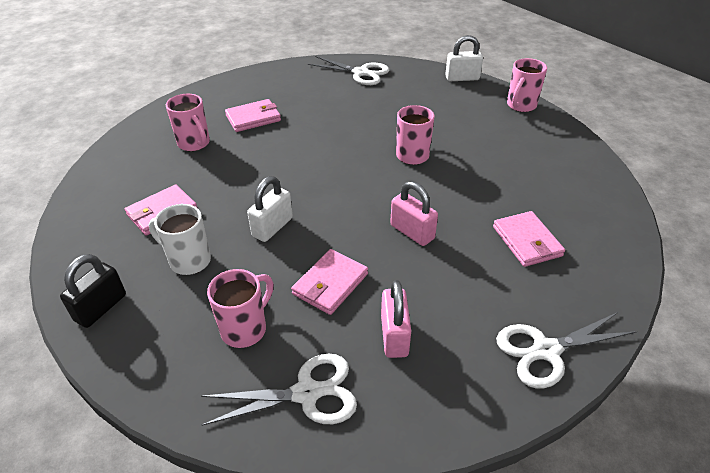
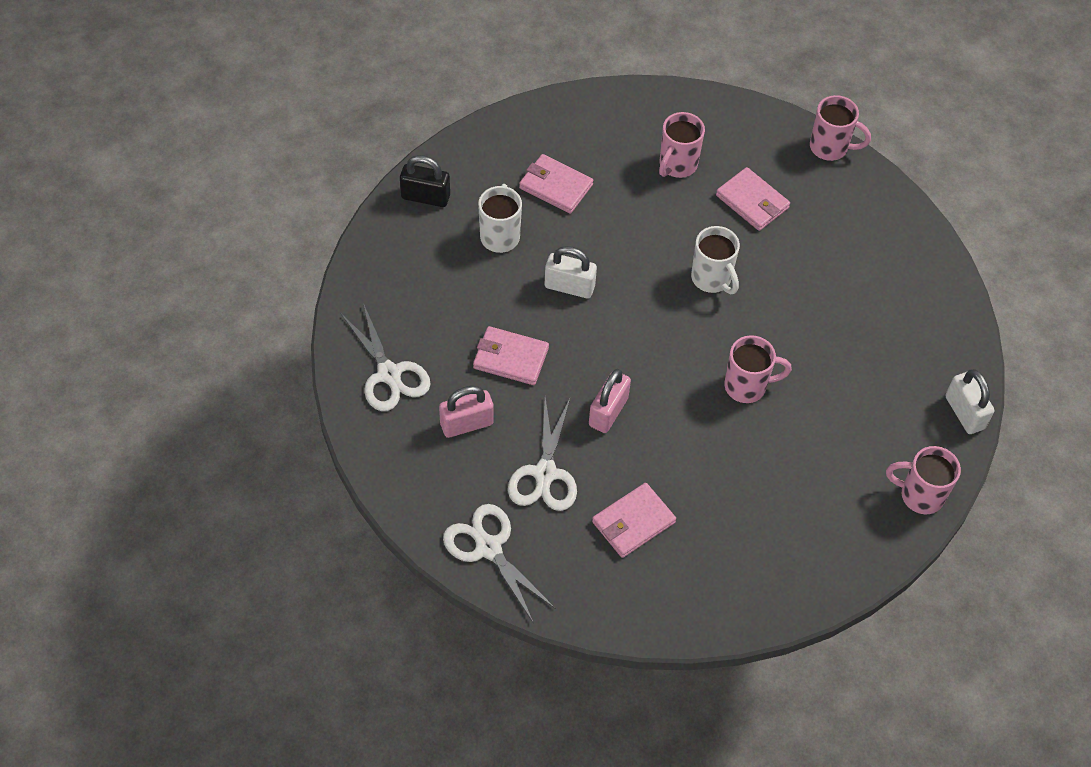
camera: 70 degrees right, 15 degrees up
(245, 329) = (438, 309): pink mug -> pink mug (830, 148)
(309, 150) = (712, 279): none -> white mug
(361, 73) = (918, 285): white scissors -> white scissors (545, 473)

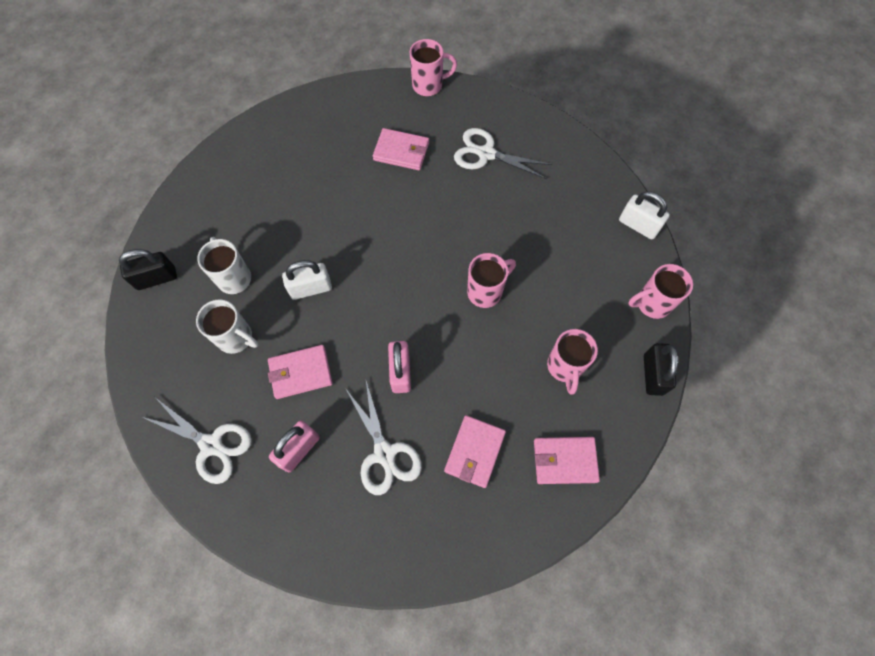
camera: 30 degrees left, 10 degrees up
(488, 547) = (379, 547): white scissors -> white scissors (486, 154)
(555, 186) = (253, 215): pink wallet -> pink wallet (564, 460)
(677, 165) = (332, 153): pink mug -> pink mug (565, 367)
(712, 279) = (410, 224): white mug -> white mug (236, 338)
(869, 560) = (653, 374): none -> black padlock

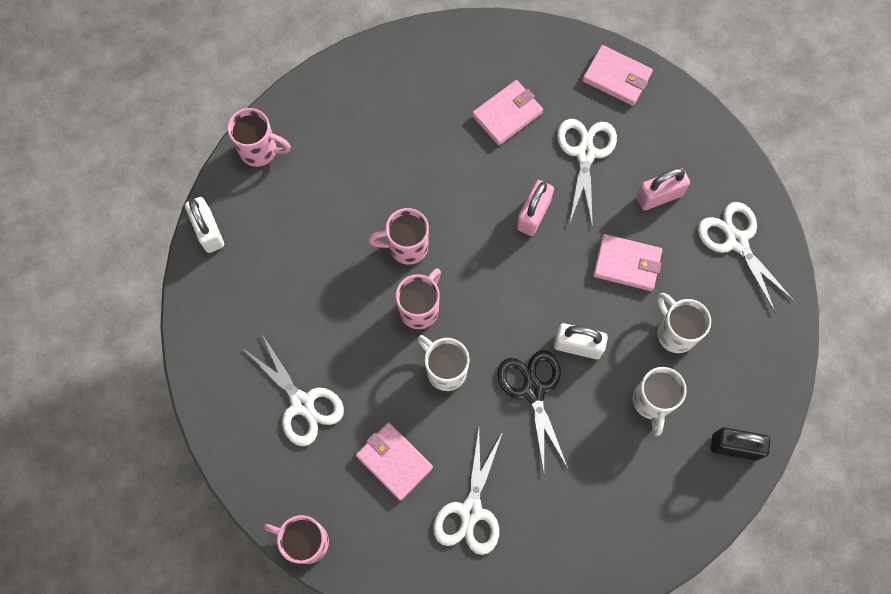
camera: 150 degrees left, 5 degrees up
(329, 241) = (533, 390): none -> black scissors
(332, 148) = (470, 511): none -> white scissors
(401, 222) = (445, 370): none -> white mug
(564, 460) = (436, 68): pink wallet -> pink wallet (617, 77)
(565, 367) = (382, 139): pink mug -> pink mug (420, 308)
(653, 374) = (310, 92): black padlock -> none

